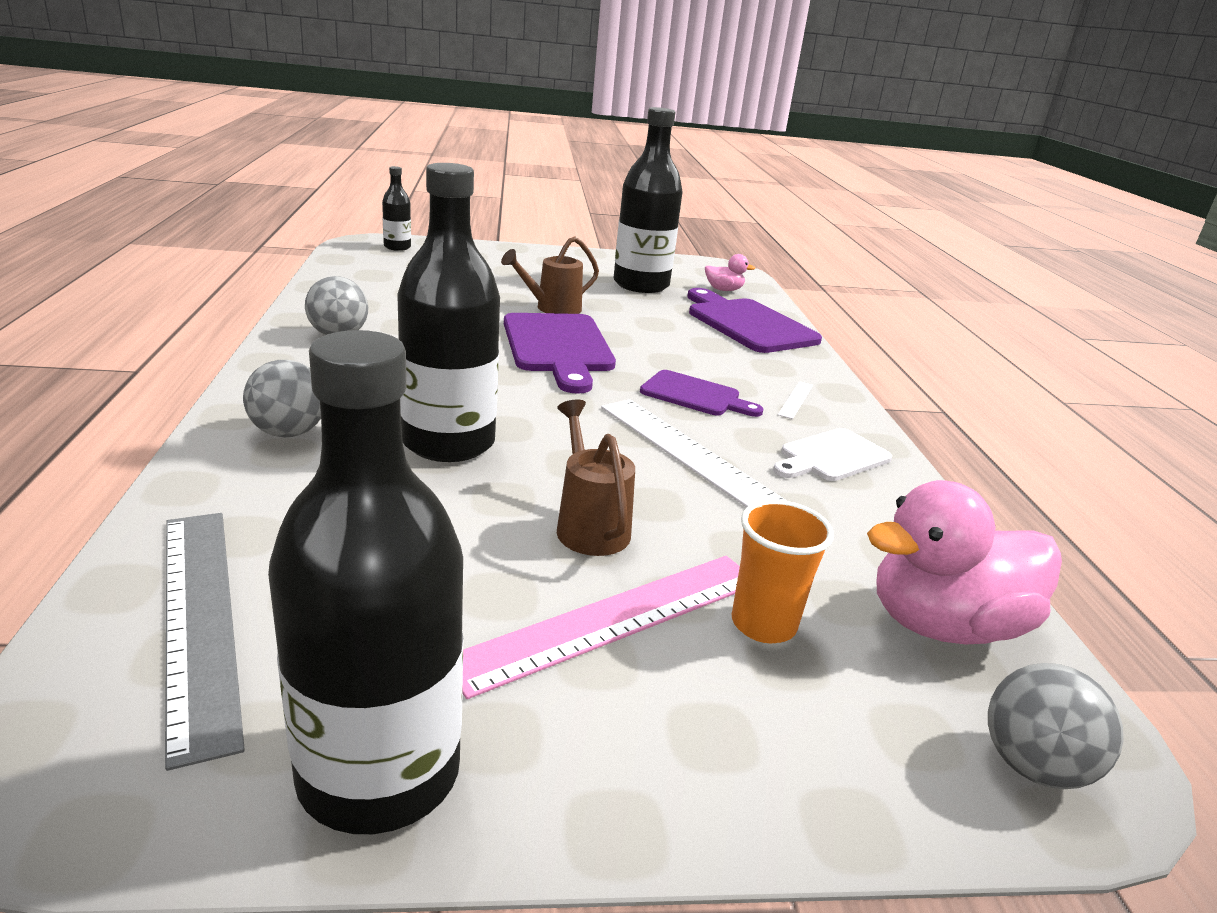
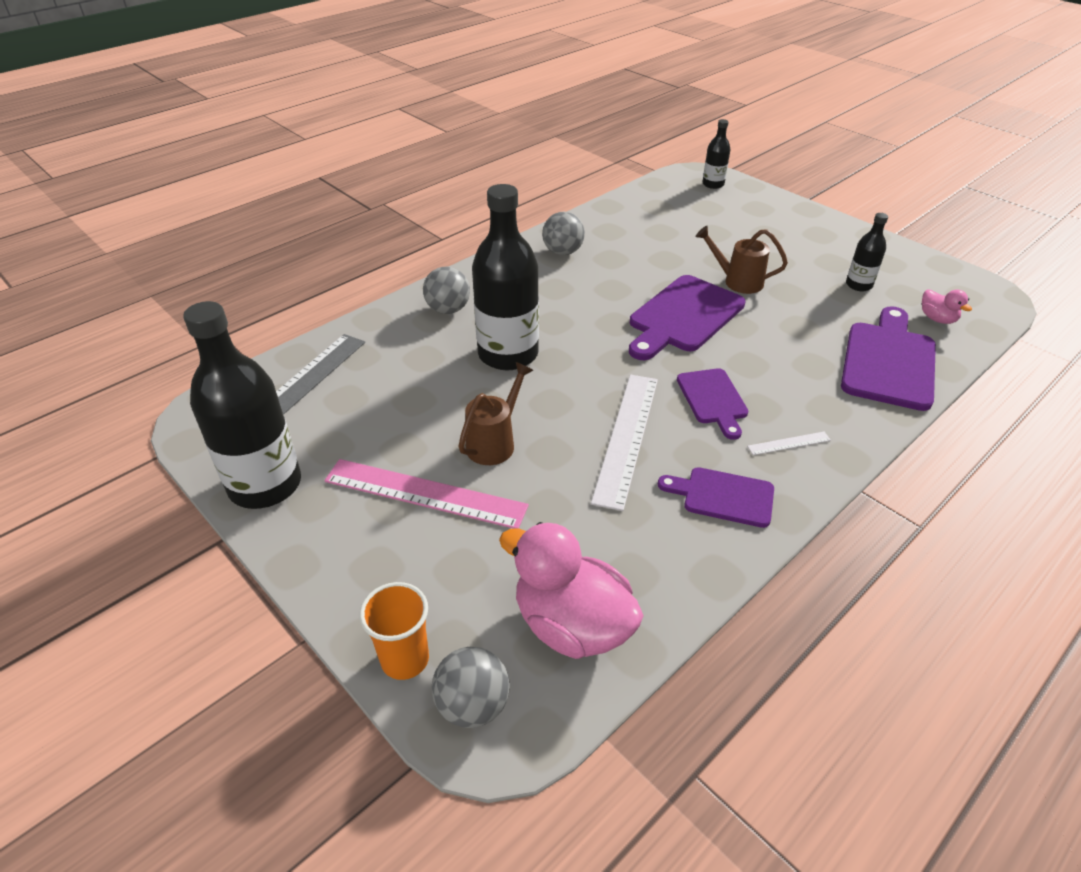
camera: 55 degrees right, 15 degrees up
(641, 285) = (858, 285): black bottle -> black bottle, size x0.49
(763, 624) = (482, 547): orange cup -> orange cup (405, 659)
(831, 456) = (723, 496): white cutting board -> purple cutting board

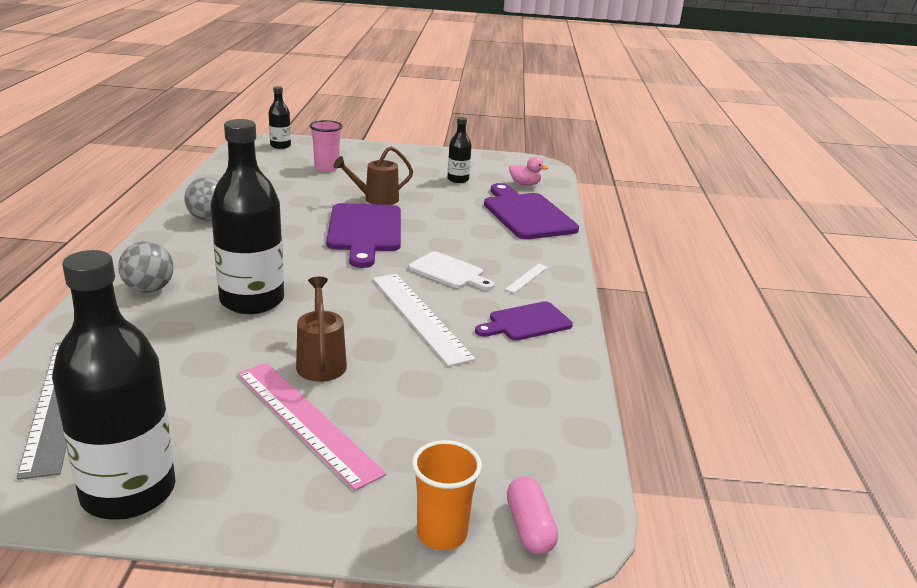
camera: 45 degrees left, 15 degrees down
(425, 493) = (306, 421): pink ruler -> pink ruler turned 75 degrees clockwise
(473, 705) = (529, 527): grey ball -> pink capsule
(572, 625) = (530, 441): pink duck -> none
(713, 399) = (449, 272): purple cutting board -> white cutting board
(729, 226) = (326, 168): none -> pink cup

